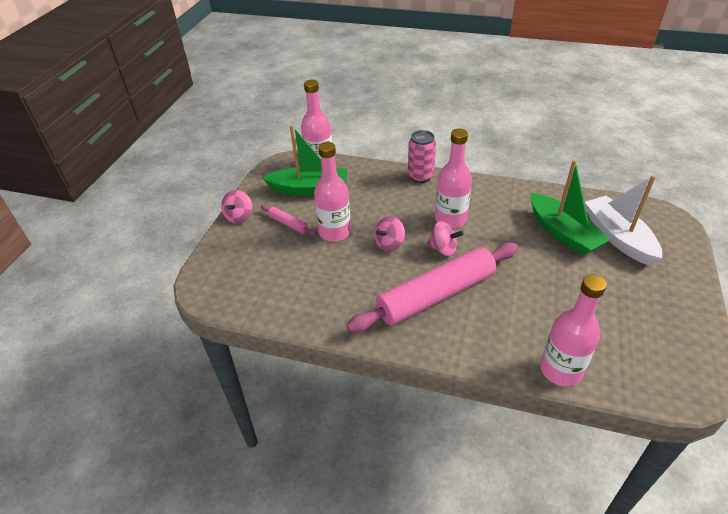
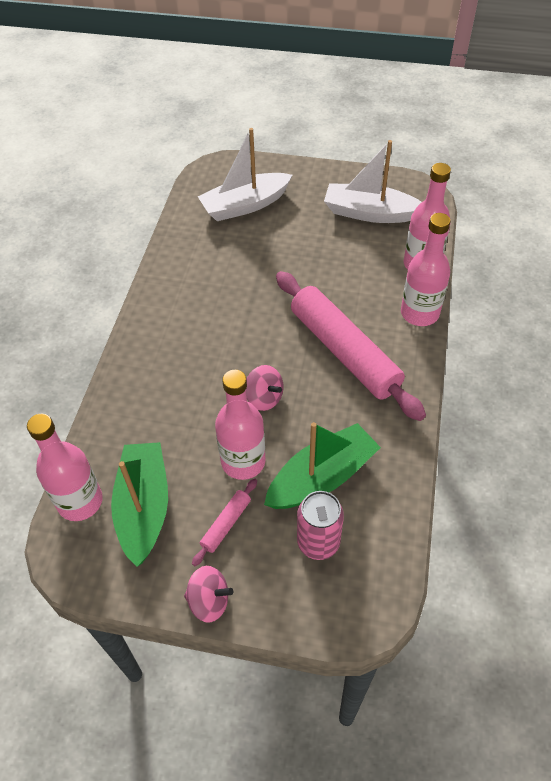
camera: 95 degrees left, 10 degrees up
(420, 176) = (125, 369): pink can -> pink can (318, 542)
(443, 249) = (270, 345): pink spinning top -> none
(450, 219) = (216, 338): pink bottle -> pink bottle (419, 313)
(563, 233) = (239, 244): green boat -> green boat (321, 477)
(636, 333) = (370, 213): none -> white boat

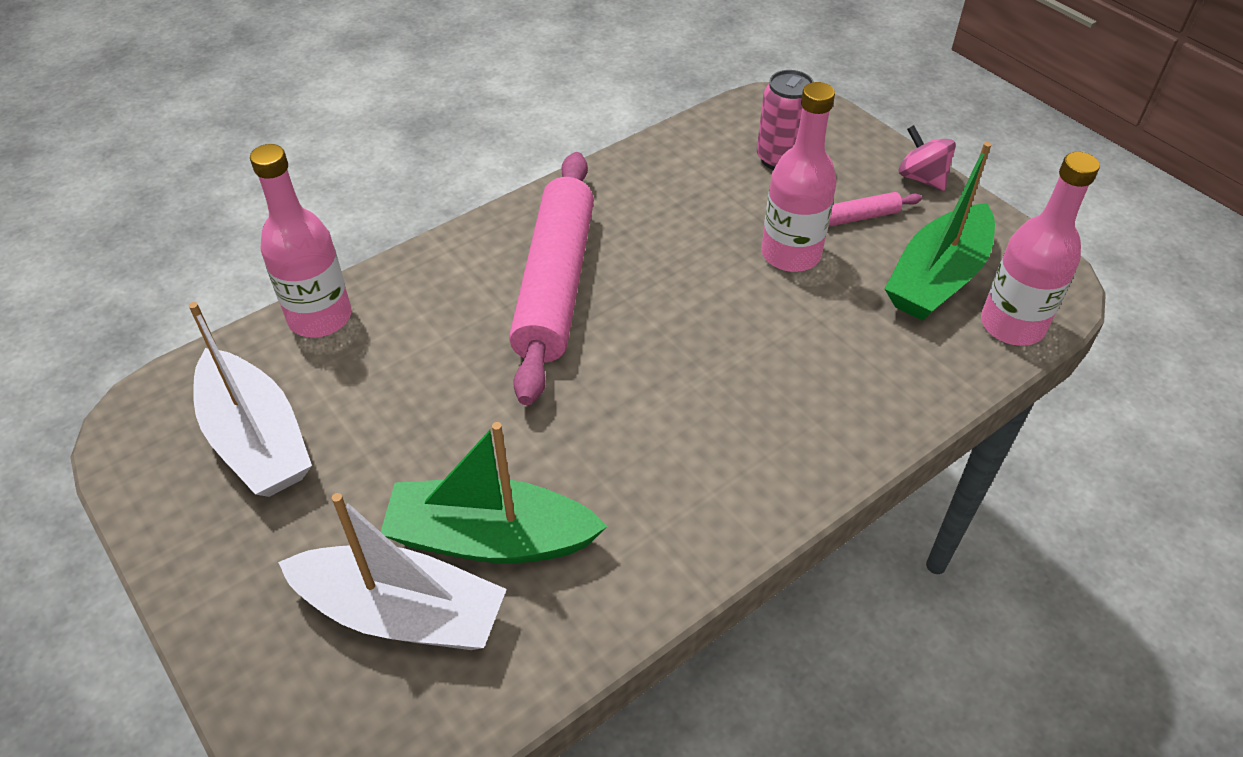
camera: 140 degrees left, 5 degrees down
(264, 398) = (704, 297): pink spinning top -> none
(321, 477) = (723, 196): green boat -> green boat (491, 538)
(419, 313) = (415, 267): pink bottle -> none

